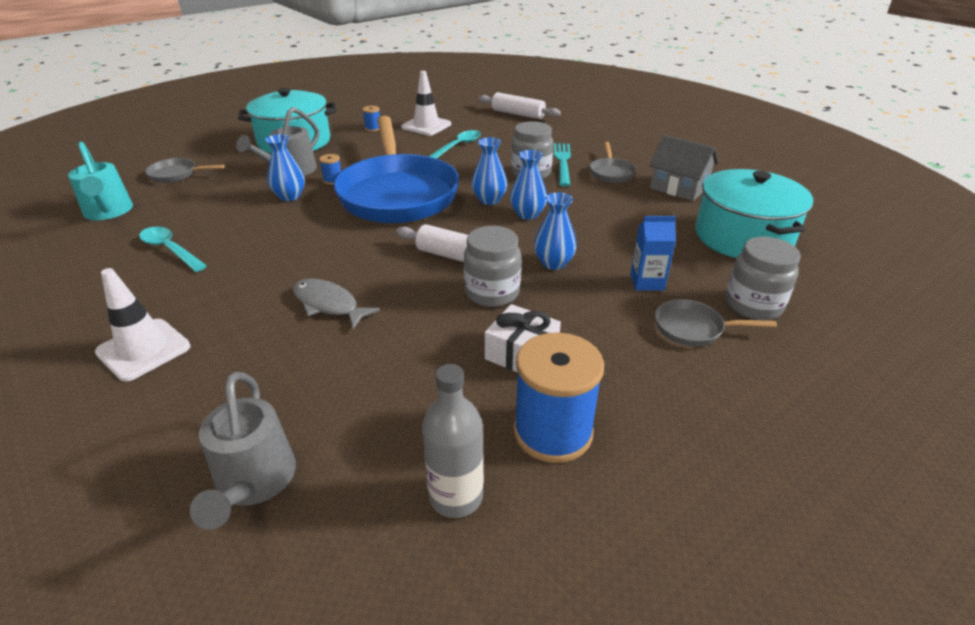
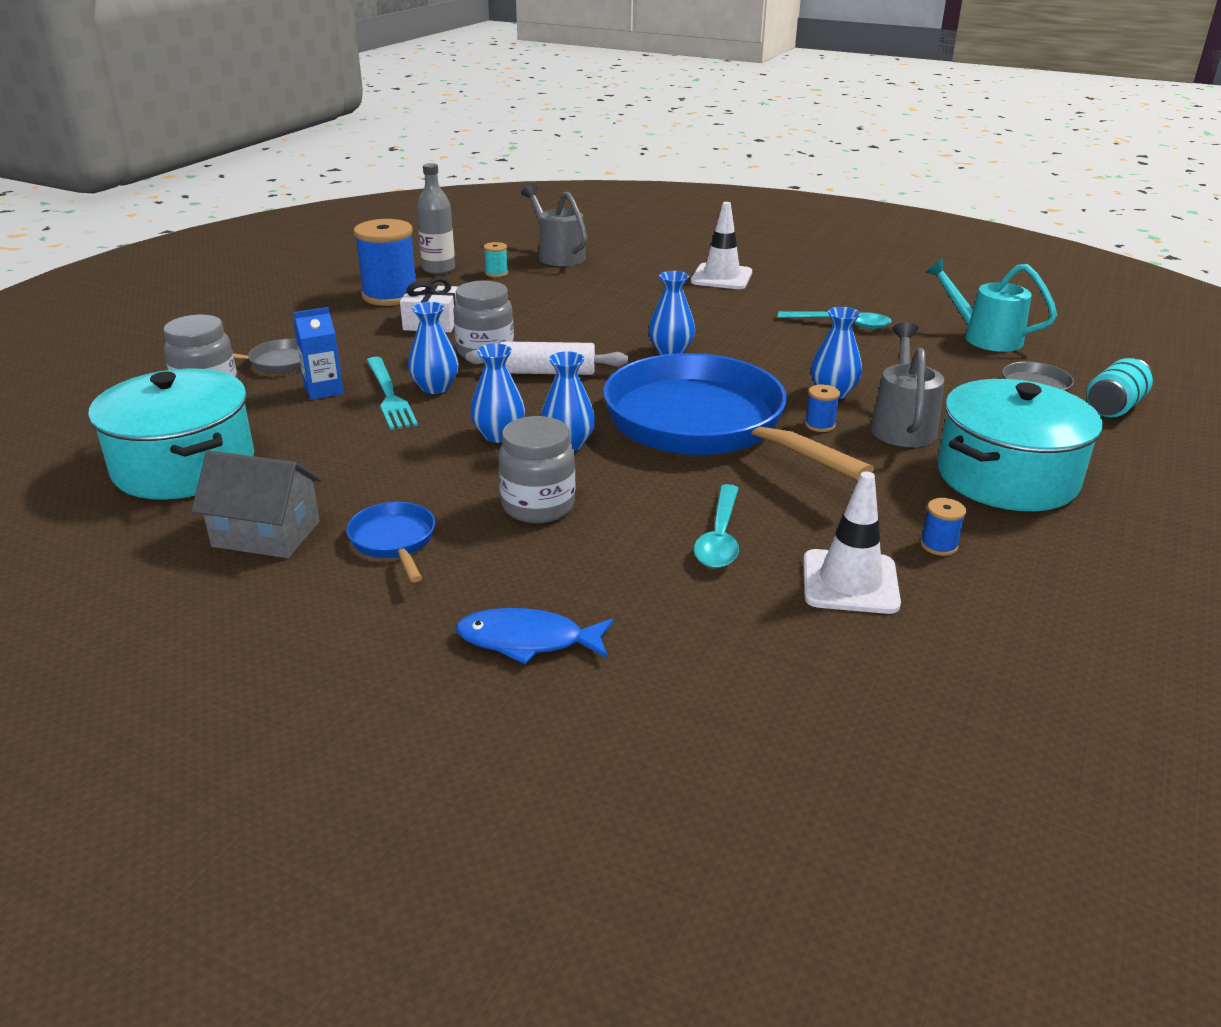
camera: 155 degrees right, 5 degrees down
(165, 156) = (1114, 407): none -> turquoise can
(328, 304) = (626, 319): grey fish -> none
(341, 255) = (671, 352): none -> blue vase
(382, 451) = (496, 273): none -> turquoise spool
(518, 114) = (694, 694): white rolling pin -> none
(562, 162) = (494, 546): turquoise fork -> turquoise fork (389, 395)
(566, 133) = (528, 641): none -> blue fish
(611, 172) = (394, 541): grey pan -> blue pan

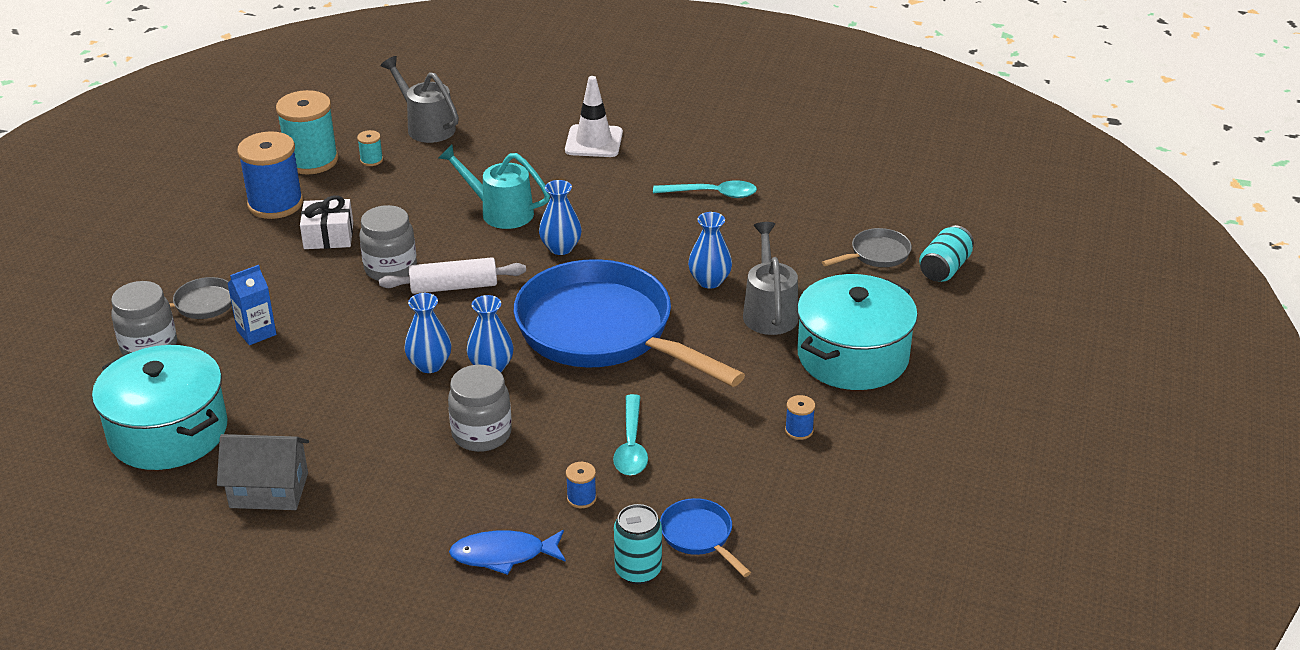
camera: 10 degrees left, 5 degrees up
(389, 395) = (319, 332): turquoise fork -> none
(394, 541) = (375, 483): blue pan -> blue pan (699, 536)
(435, 387) = (357, 317): blue vase -> none
(438, 269) = (311, 160): grey bottle -> turquoise spool
(706, 684) = (638, 570): none -> turquoise can
(820, 425) = (700, 319): blue spool -> blue spool (581, 498)
(850, 582) = (733, 473): white traffic cone -> none
(983, 337) = (839, 196): turquoise watering can -> turquoise watering can (499, 211)

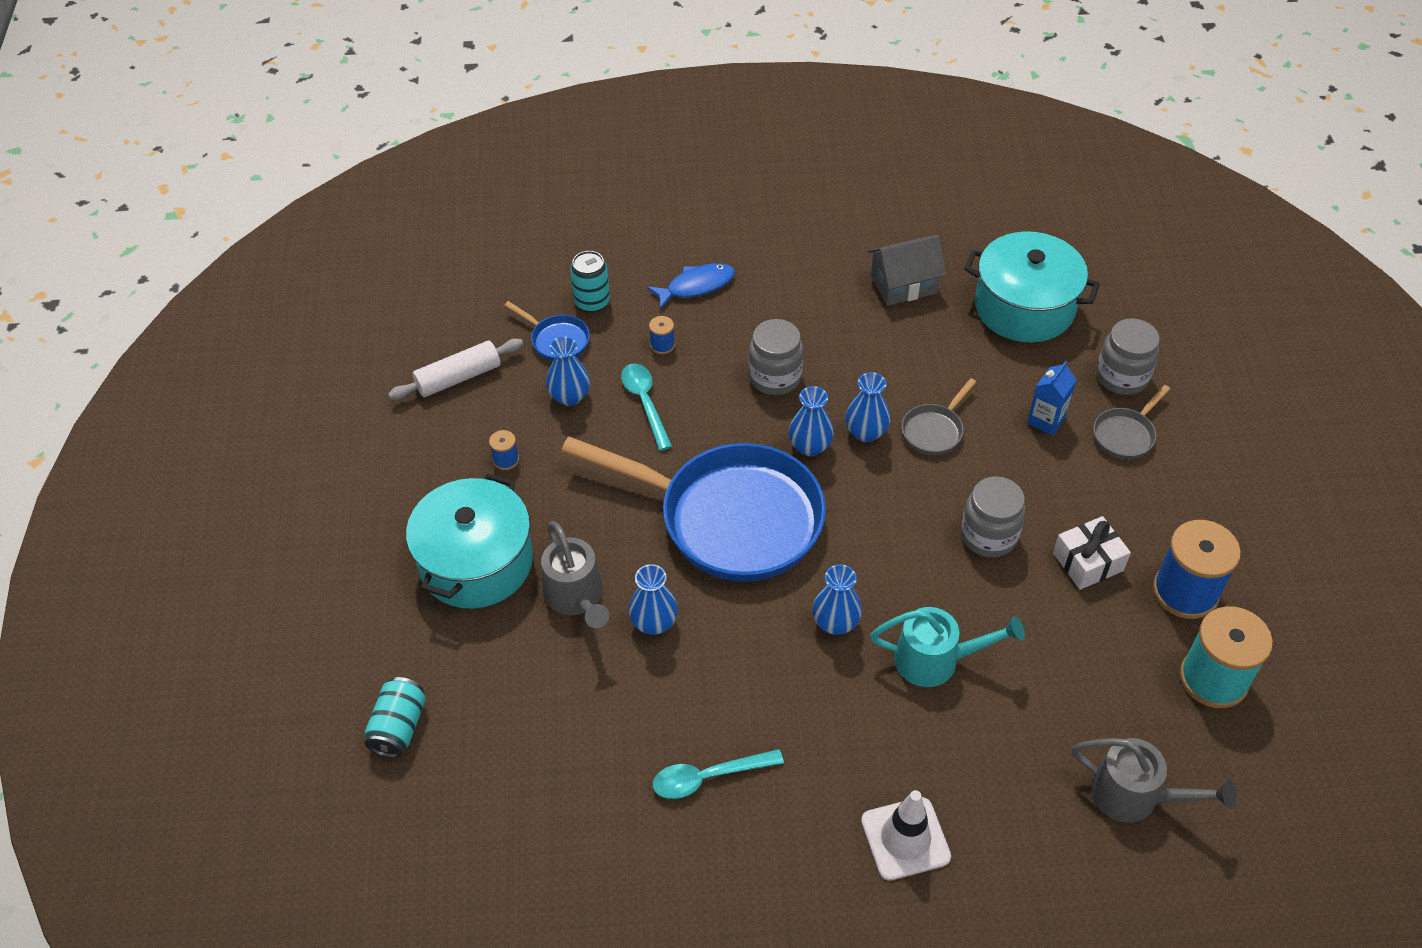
camera: 160 degrees right, 15 degrees up
(371, 160) = (1146, 704): turquoise spool -> none
(454, 287) = (909, 531): white rolling pin -> white rolling pin (458, 377)
(709, 472) = (569, 396): none -> blue vase
(876, 254) = (481, 726): grey pan -> grey pan (934, 430)

